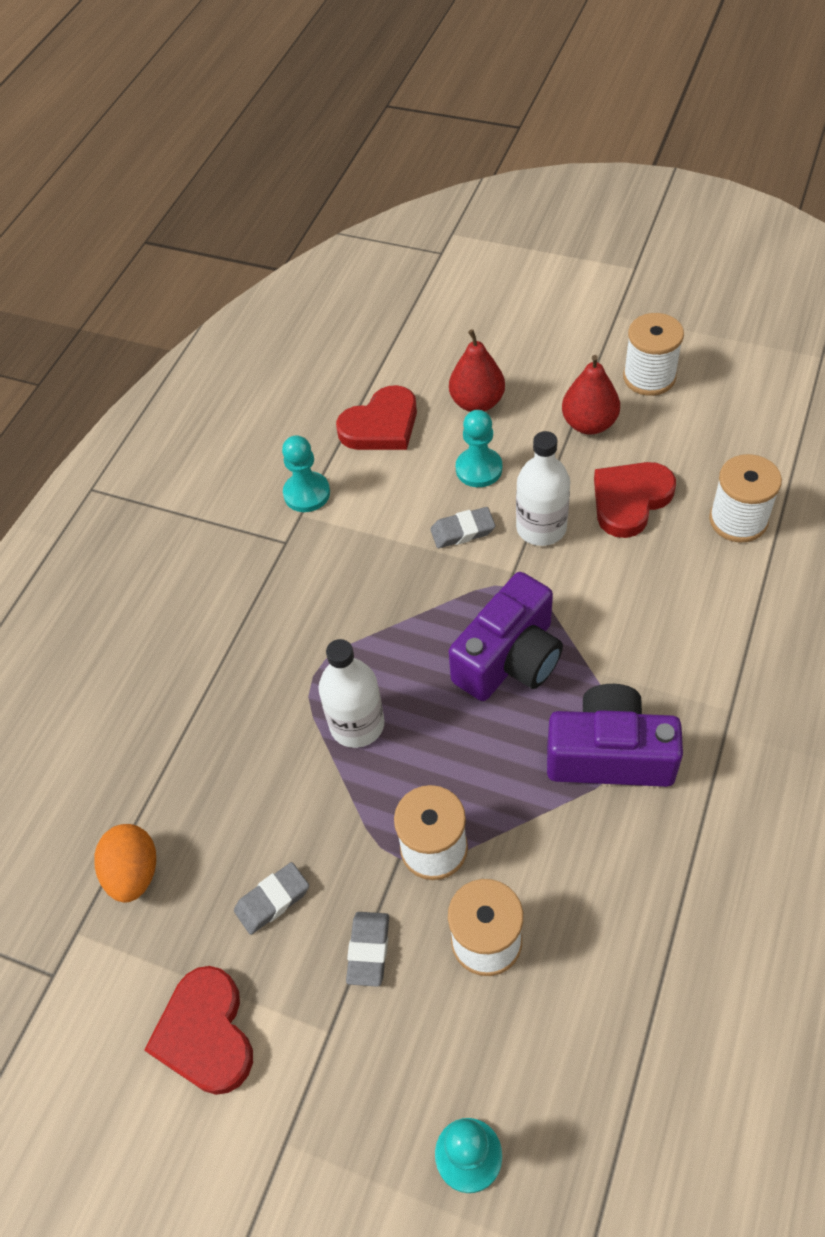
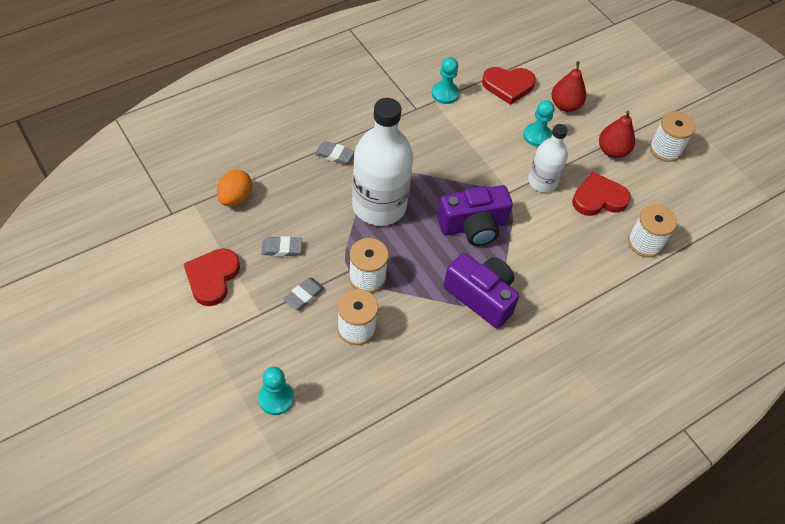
camera: 25 degrees right, 0 degrees up
(357, 724) = (379, 206): white bottle -> white bottle, size x1.75
(462, 531) = (503, 158): grey eraser -> grey eraser (334, 155)

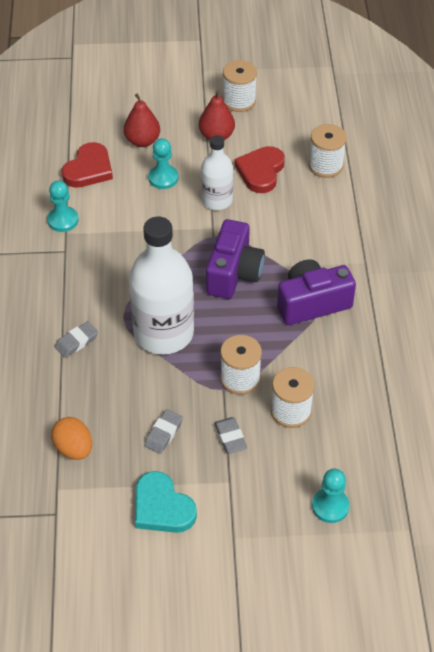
camera: 55 degrees left, 5 degrees down
(212, 278) = (162, 507): red heart -> turquoise heart

